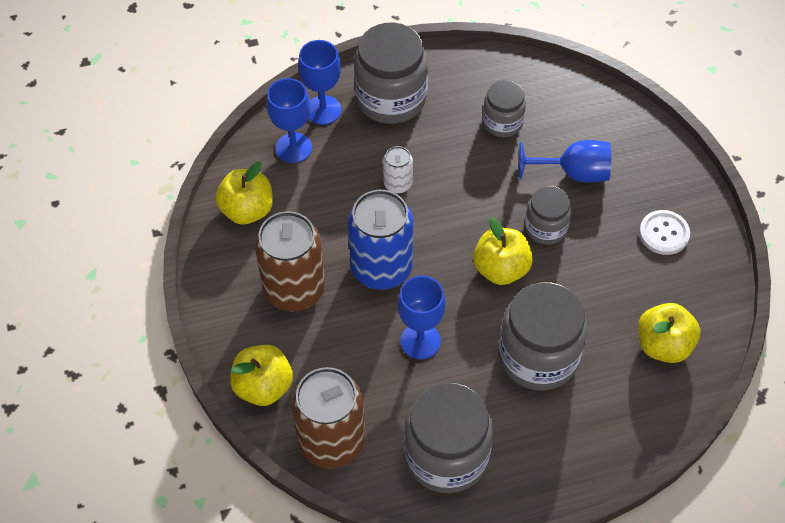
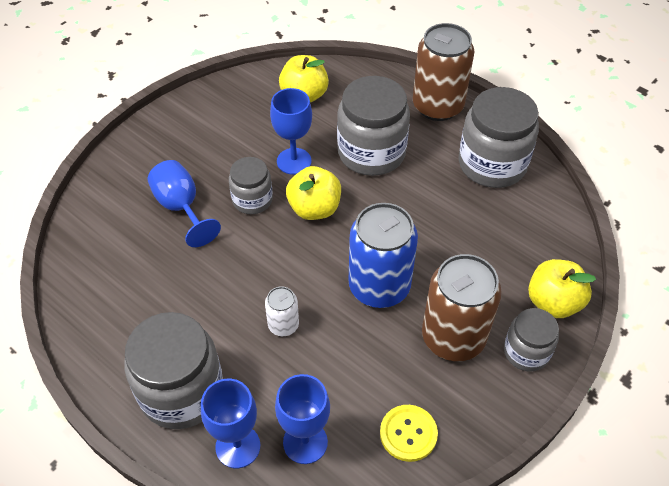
camera: 125 degrees left, 5 degrees down
(247, 210) = (408, 433): yellow apple -> yellow button
(332, 441) = (548, 232): brown can -> brown can (437, 106)
(420, 341) = (421, 224): blue goblet -> blue goblet (294, 161)
(502, 122) = (155, 283): grey jar -> grey jar (526, 352)
(664, 233) = (205, 131): white button -> none

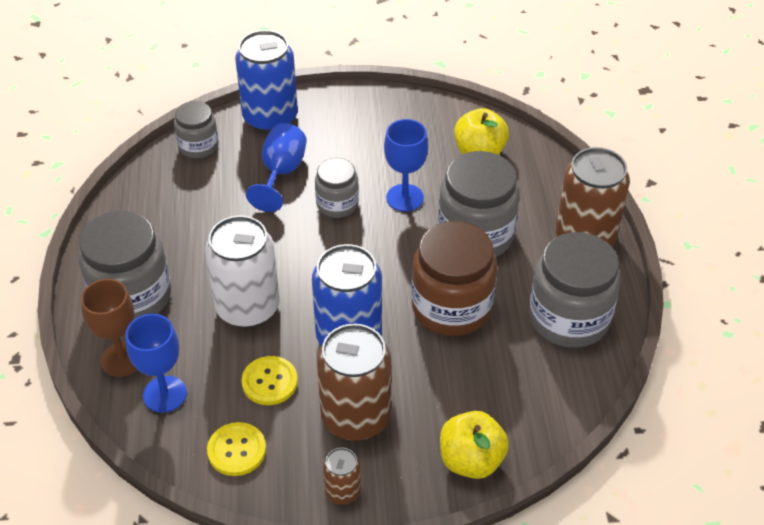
camera: 45 degrees right, 5 degrees down
(119, 172) = (270, 118): none -> blue can
(238, 446) = (122, 359): blue goblet -> brown goblet
(283, 325) = (247, 307): white can -> white can, size x2.05
(314, 208) = (374, 244): yellow apple -> none
(367, 364) = (269, 382): none -> yellow button
(417, 212) = (451, 307): none -> brown jar
(509, 395) = (342, 491): none -> brown can
(526, 352) = (398, 475): grey jar -> grey jar (198, 146)

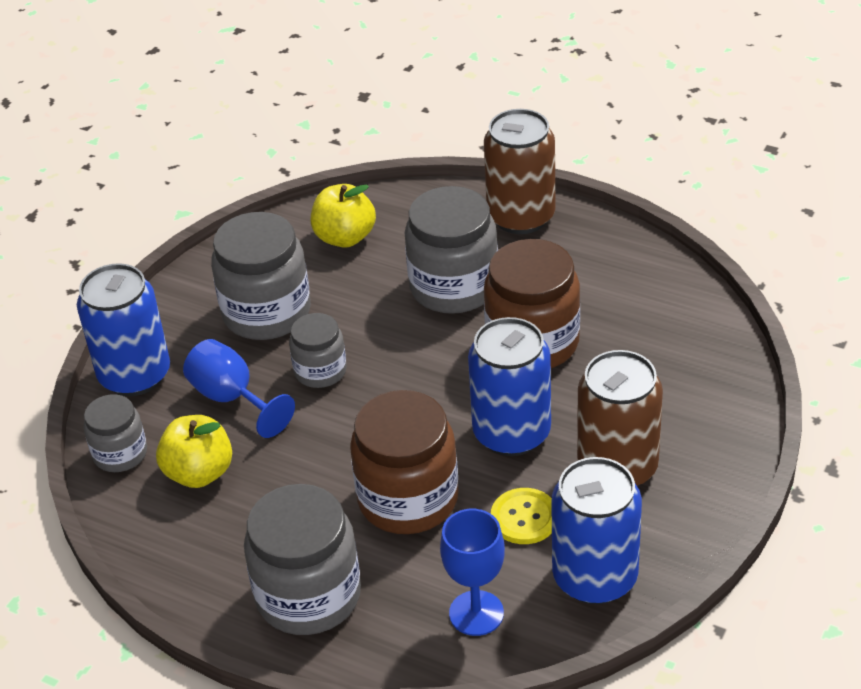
camera: 55 degrees left, 5 degrees down
(122, 359) = (397, 635): brown goblet -> none
(237, 450) = (595, 577): yellow button -> blue can
(247, 307) = (408, 499): white can -> brown jar
(342, 491) = (701, 512): brown can -> none
(405, 198) = (358, 316): blue goblet -> none
(471, 460) = (725, 405): yellow apple -> yellow apple (199, 473)
(569, 318) = (609, 270): grey jar -> grey jar (266, 312)

